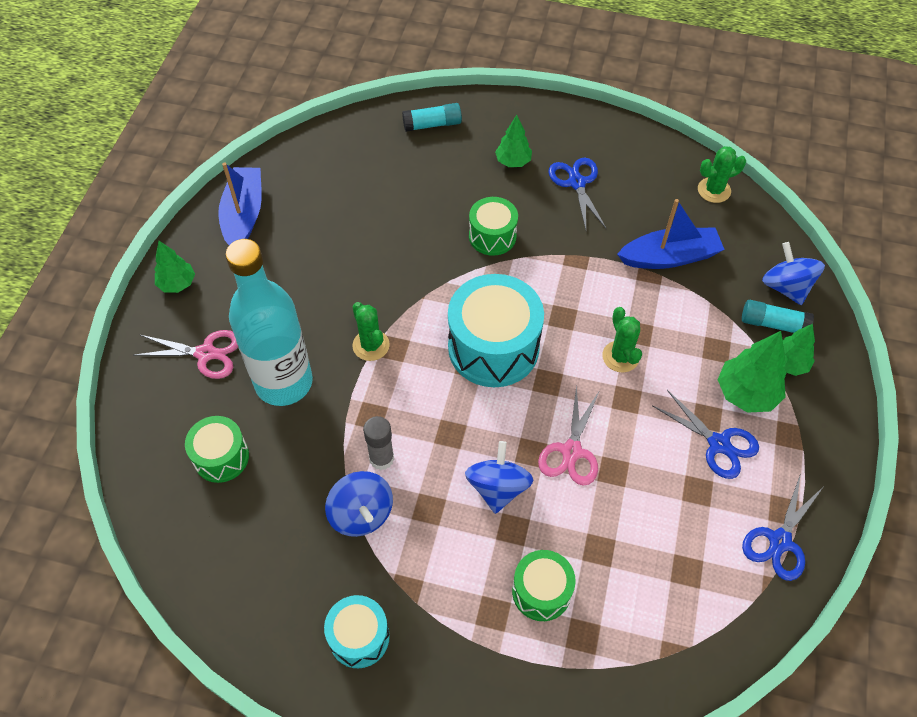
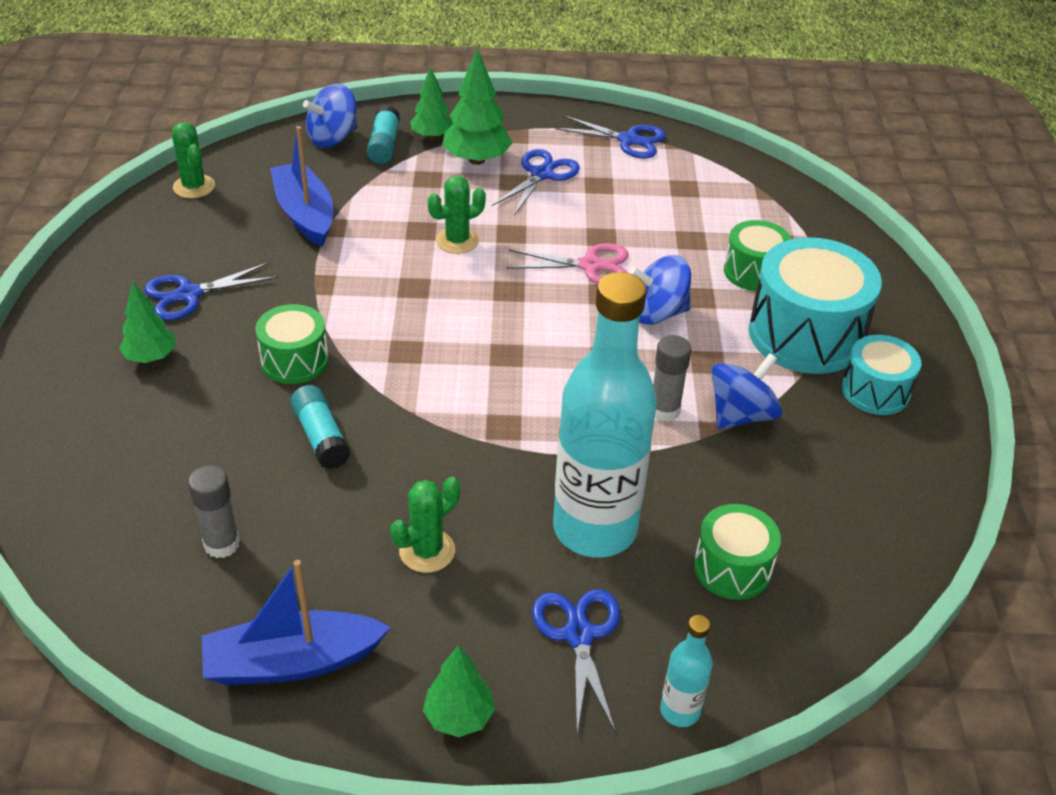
camera: 105 degrees left, 15 degrees down
(133, 393) = (680, 711): none -> turquoise bottle
(206, 353) = (579, 635): pink scissors -> blue scissors
(338, 190) = (222, 544): none -> grey glue stick
(371, 345) = (506, 450): green cactus -> green cactus (427, 551)
(432, 124) = (69, 454): turquoise glue stick -> turquoise glue stick (321, 437)
(493, 347) = (474, 338): turquoise drum -> turquoise drum (805, 334)

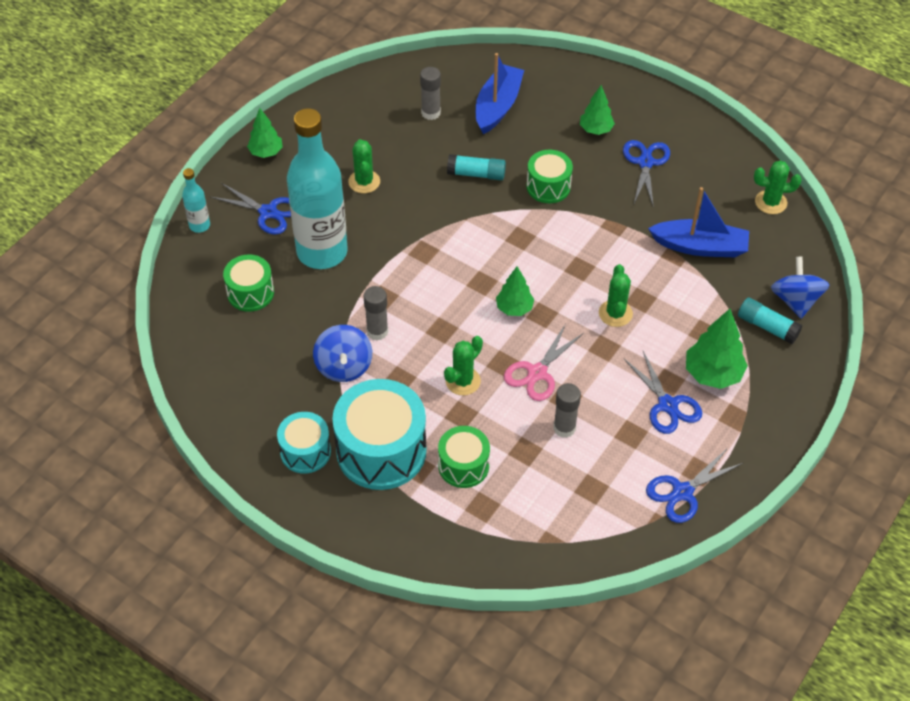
camera: 125 degrees right, 10 degrees up
(292, 662) = (342, 112): blue boat -> blue boat (498, 106)
(432, 136) = (764, 362): green tree -> green tree (514, 308)
(637, 225) = (564, 428): none -> grey glue stick
(657, 313) = (463, 381): blue spinning top -> green cactus

